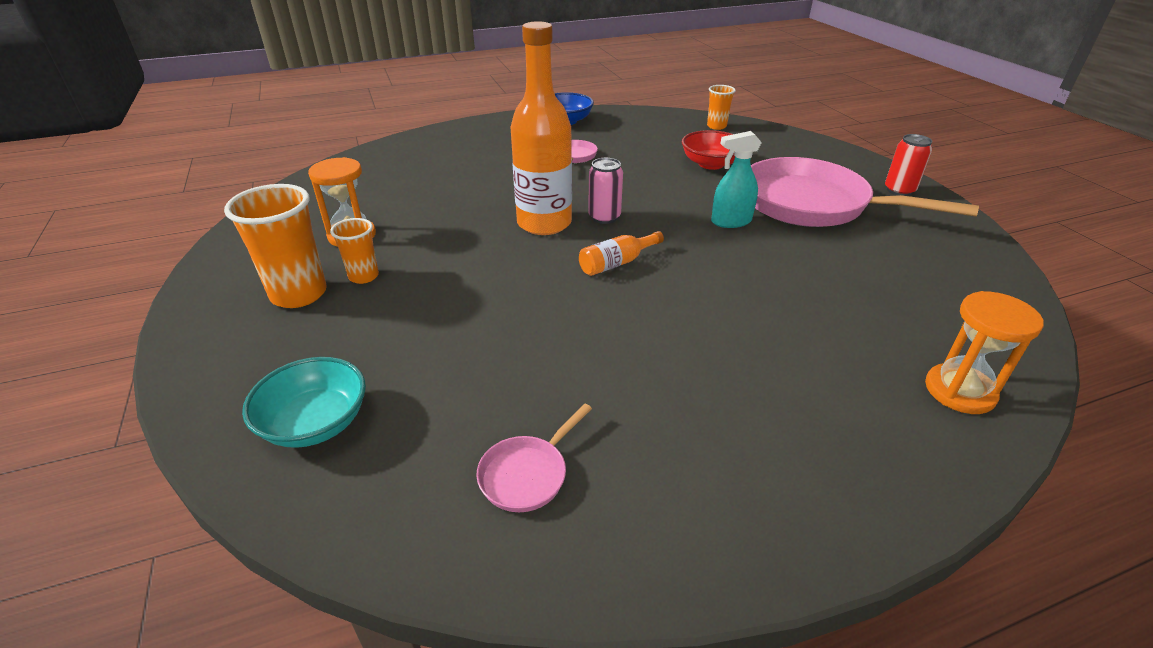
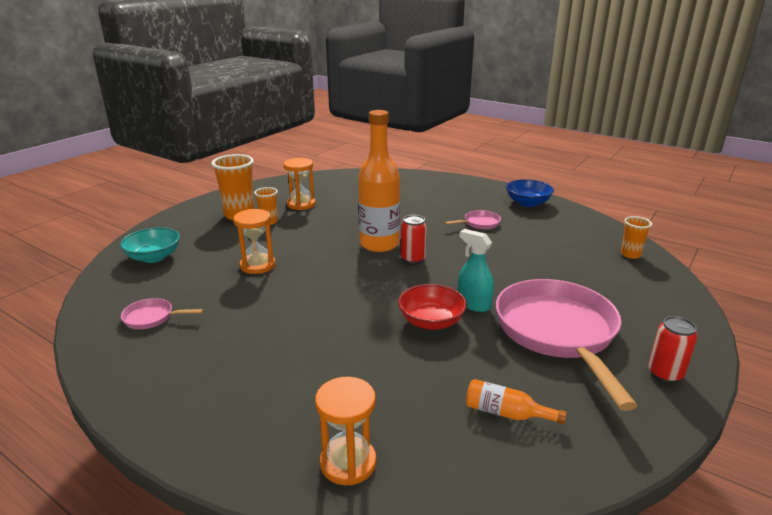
camera: 55 degrees right, 10 degrees down
(485, 325) = (257, 265): none -> orange hourglass
(604, 217) = (413, 259): pink can -> red can
(617, 263) = (362, 280): orange bottle -> orange bottle (506, 413)
(711, 164) = (555, 271): red bowl -> red bowl (431, 321)

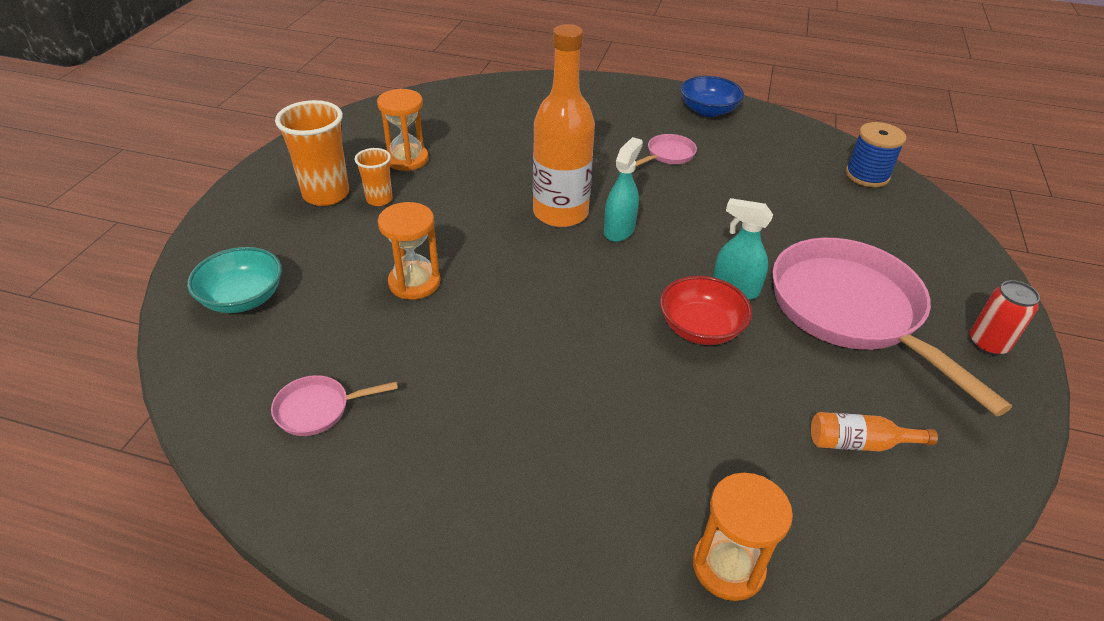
camera: 20 degrees left, 15 degrees up
(413, 259) = (619, 230): red can -> turquoise spray bottle
(630, 254) = (867, 175): orange cup -> blue spool

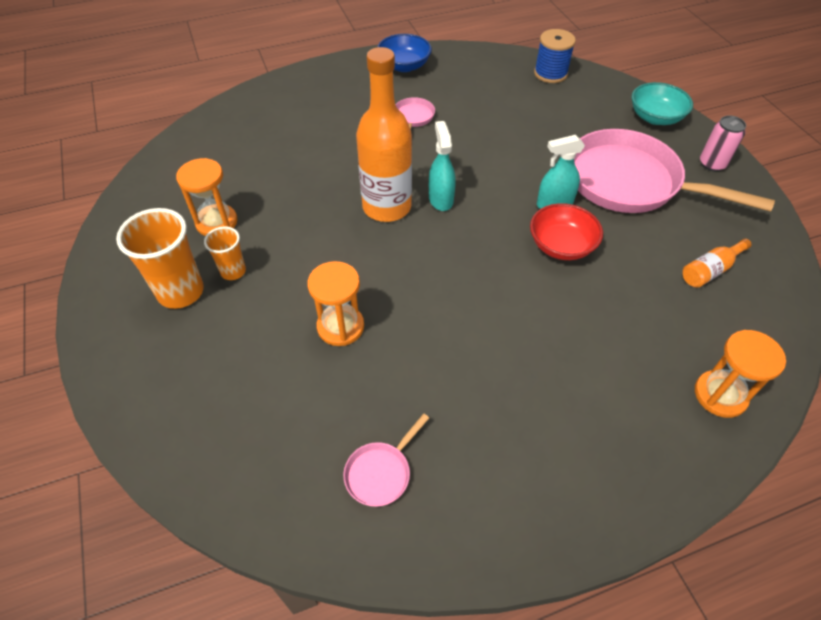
camera: 35 degrees left, 10 degrees up
(243, 298) = (215, 426): turquoise bowl -> turquoise bowl (655, 117)
(987, 344) = (712, 164): red can -> pink can

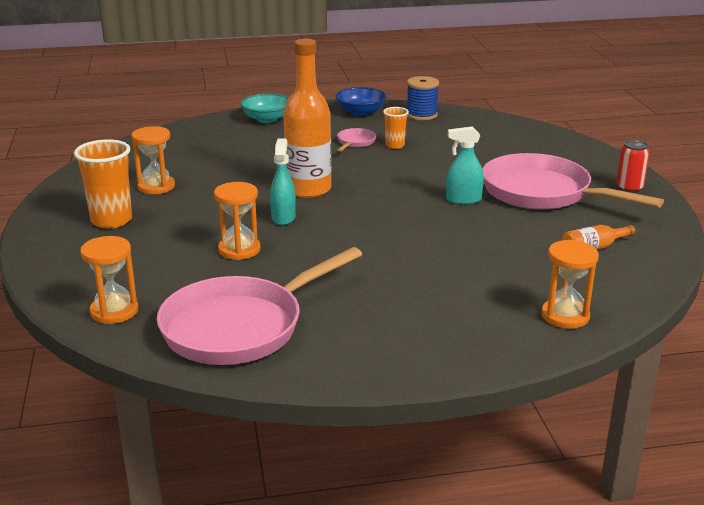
camera: 10 degrees right, 25 degrees down
(227, 467) = (114, 311): none -> orange hourglass
(233, 271) = (160, 213): orange cup -> orange cup (395, 145)
(381, 472) = (240, 327): pink pan -> pink pan, size x2.43
(440, 199) = (359, 189): turquoise spray bottle -> turquoise spray bottle (283, 218)
(550, 73) = (498, 125): blue spool -> blue spool (421, 115)
(561, 245) = (458, 223): red bowl -> none
(655, 117) = (587, 157): turquoise bowl -> turquoise bowl (267, 119)
(712, 164) = (629, 188): pink can -> red can

